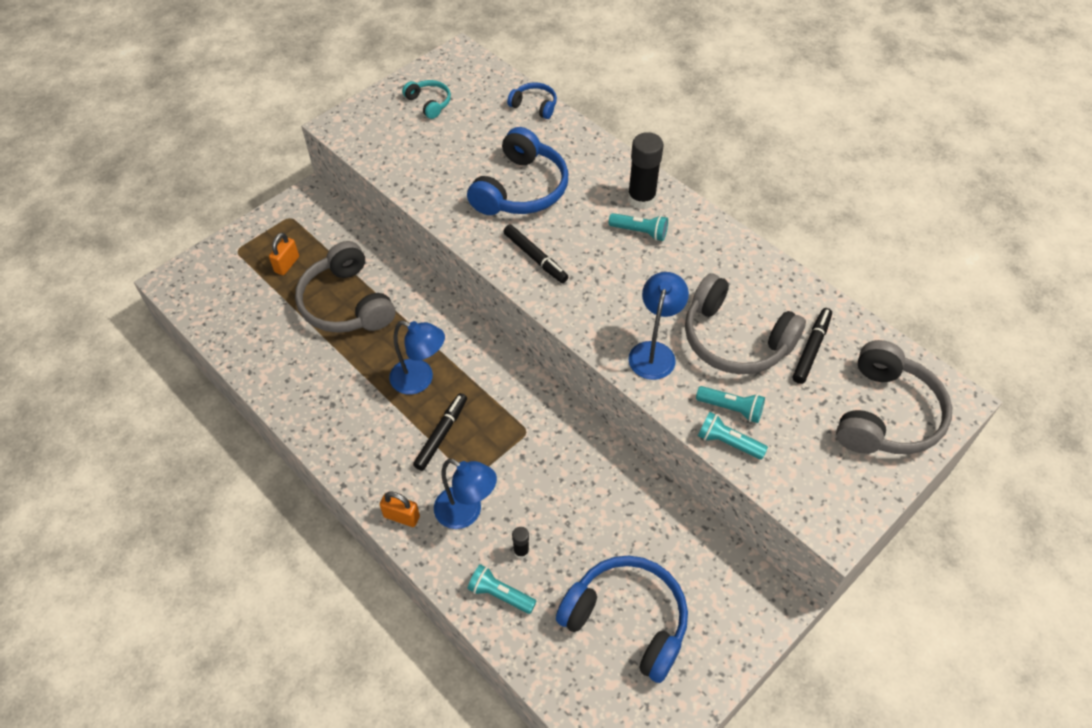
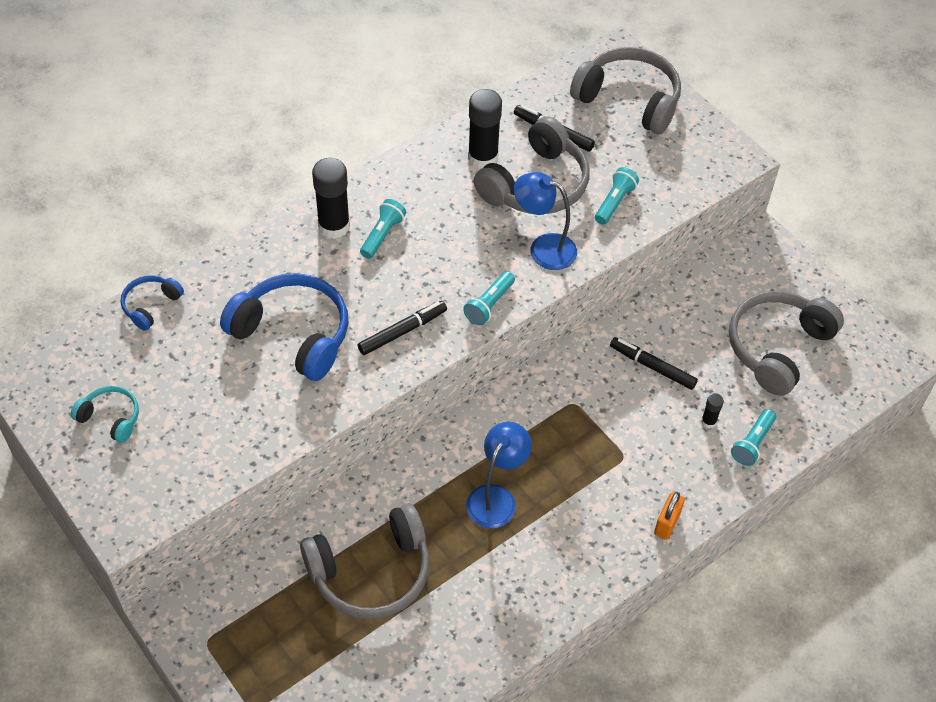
camera: 85 degrees left, 0 degrees up
(287, 264) = (292, 643): orange padlock -> none
(429, 103) = (110, 418): turquoise headphones -> turquoise headphones turned 60 degrees clockwise
(441, 434) = (570, 481): black marker -> black marker (652, 367)
(466, 513) = (665, 464): blue lamp -> none
(627, 620) = (778, 347): blue headphones -> grey headphones
(728, 442) = (651, 212): turquoise flashlight -> turquoise flashlight (489, 305)
(756, 294) = (483, 157): none -> black glue stick

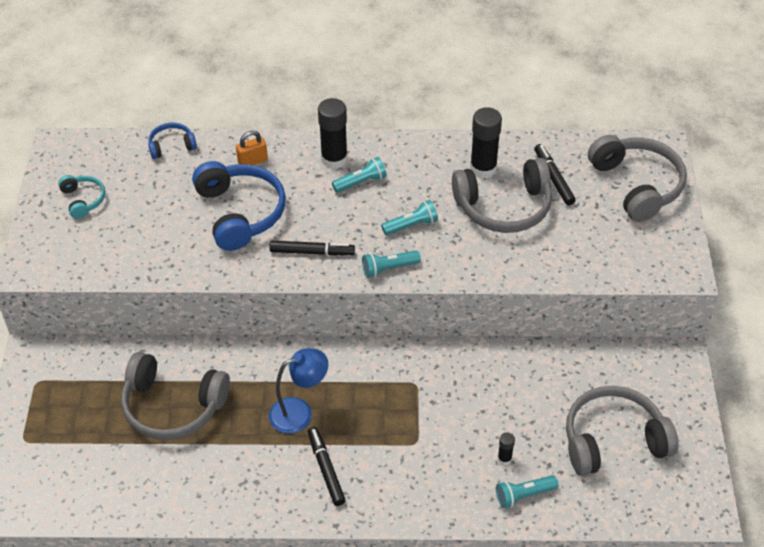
camera: 40 degrees right, 5 degrees down
(543, 248) = (465, 253): blue lamp -> none
(614, 202) = (551, 250): turquoise flashlight -> turquoise flashlight (411, 225)
(652, 367) = (499, 394): black marker -> black marker (326, 469)
(667, 523) = (402, 508): orange padlock -> orange padlock (253, 161)

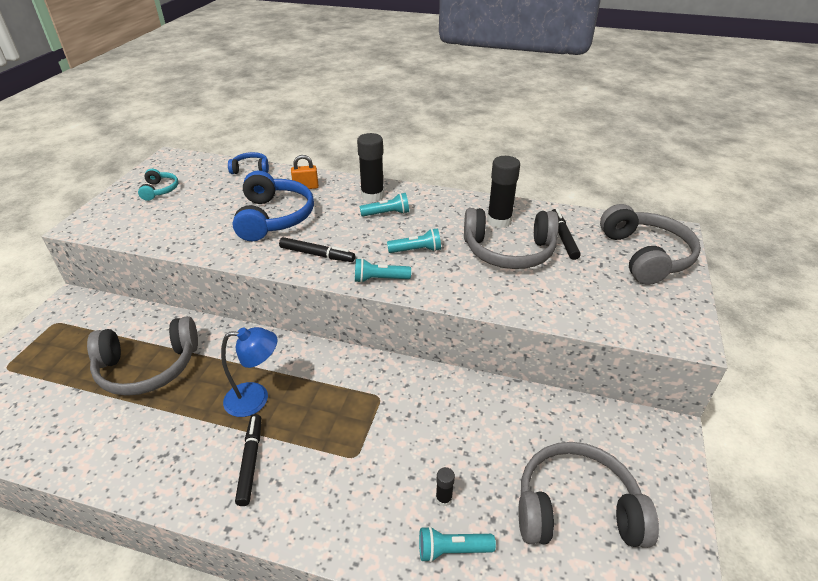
camera: 15 degrees right, 10 degrees down
(173, 406) = (148, 367): grey headphones -> grey headphones turned 45 degrees counterclockwise

